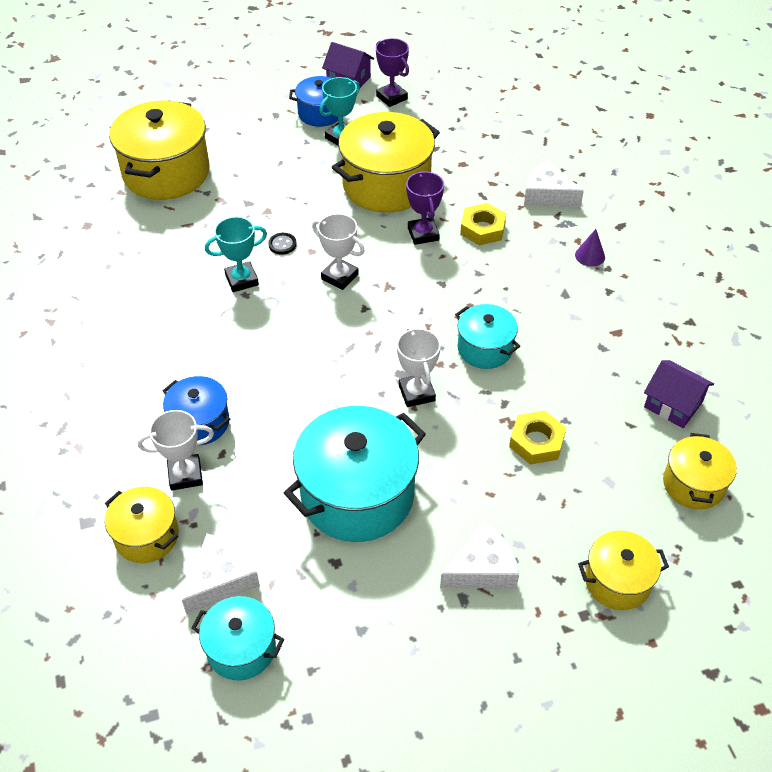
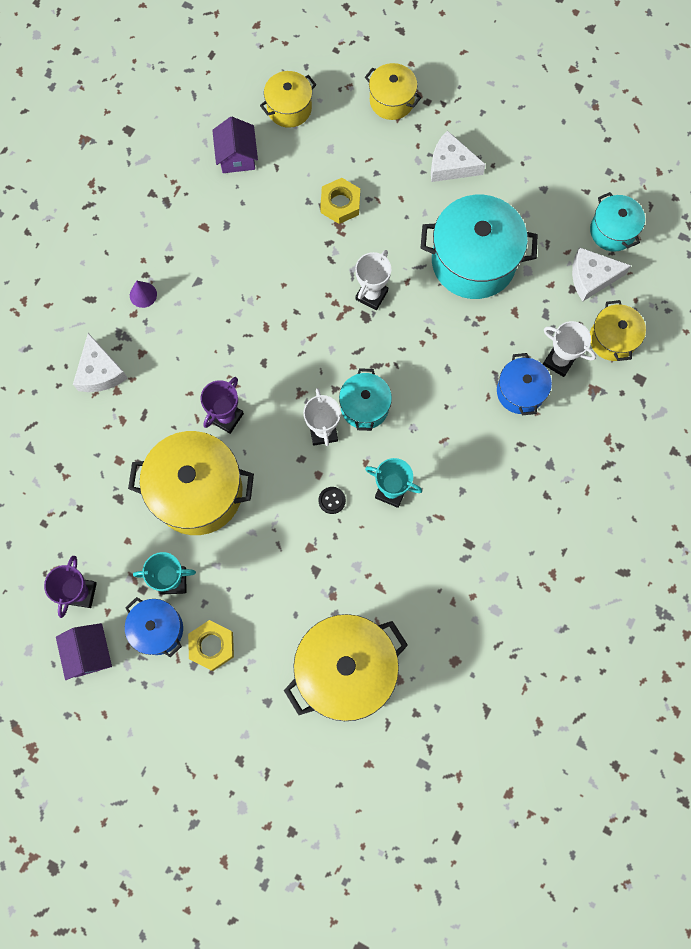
camera: 135 degrees left, 25 degrees up
(482, 229) = (182, 383): yellow nut -> yellow nut (212, 646)
(485, 348) = (296, 288): turquoise pot -> turquoise pot (364, 407)

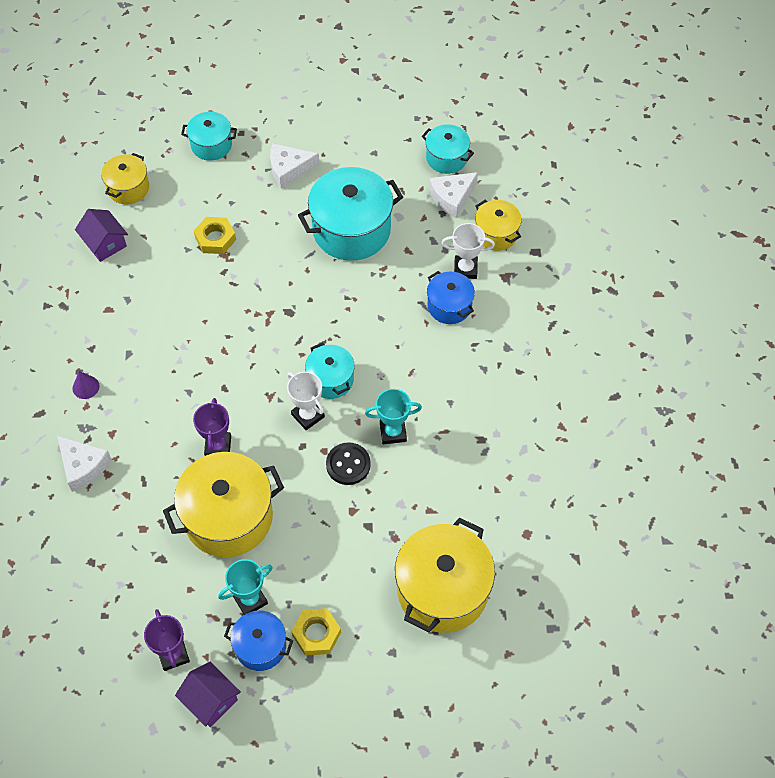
camera: 30 degrees left, 15 degrees down
(332, 500) = (348, 464): black button -> black button, size x1.70
(371, 295) = (284, 293): white trophy -> none
(391, 101) = (211, 145): yellow pot -> turquoise pot

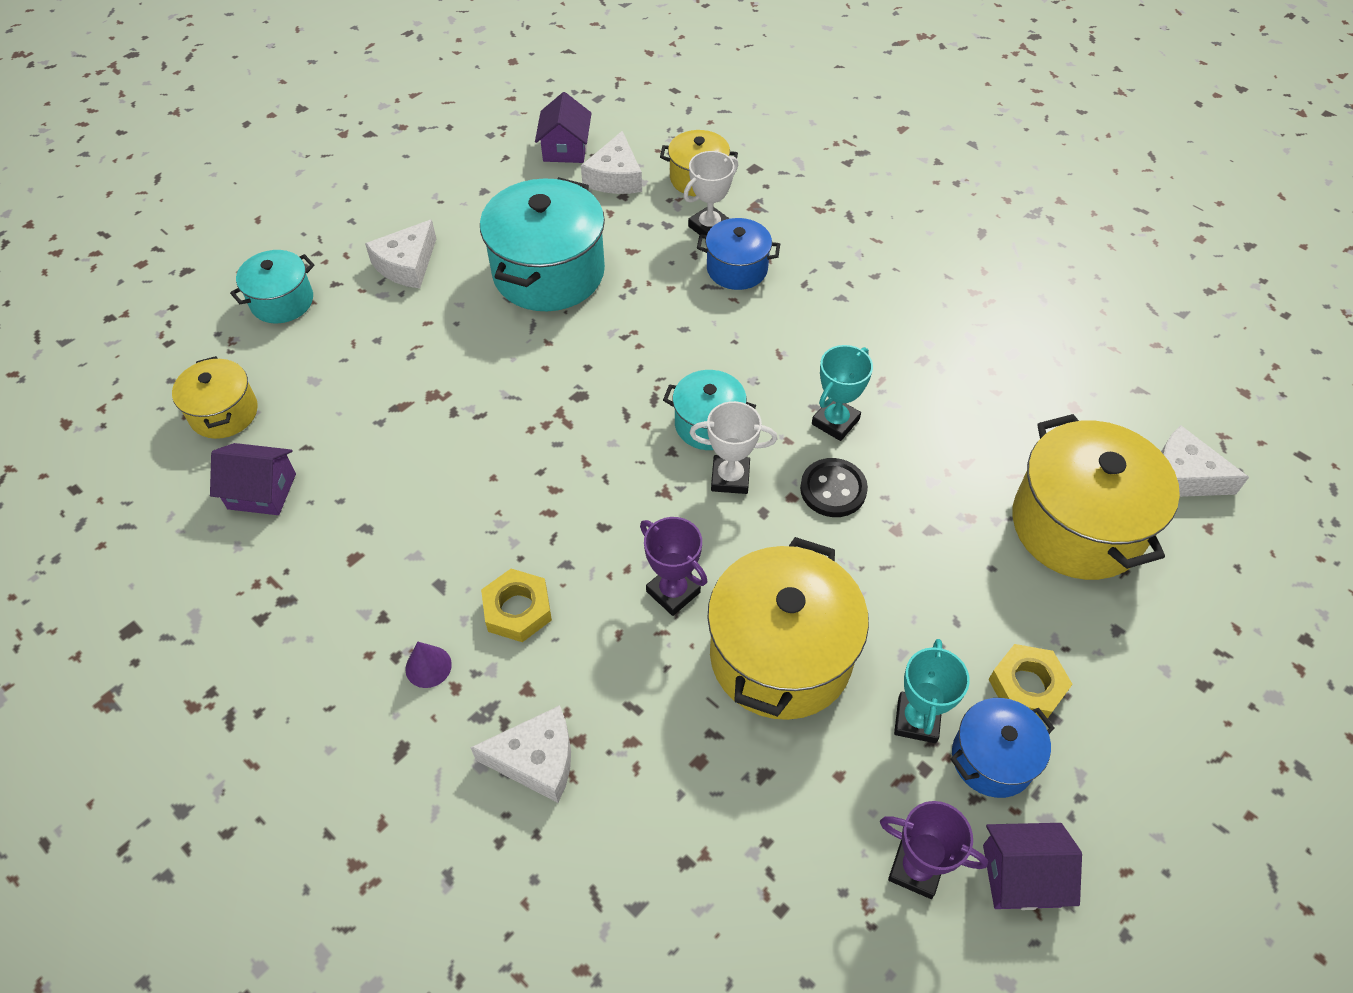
camera: 45 degrees left, 5 degrees down
(215, 238) = (402, 387): yellow nut -> yellow nut (517, 609)
(446, 158) = (565, 148): turquoise pot -> purple house
(532, 619) = (1182, 476): none -> white cheese

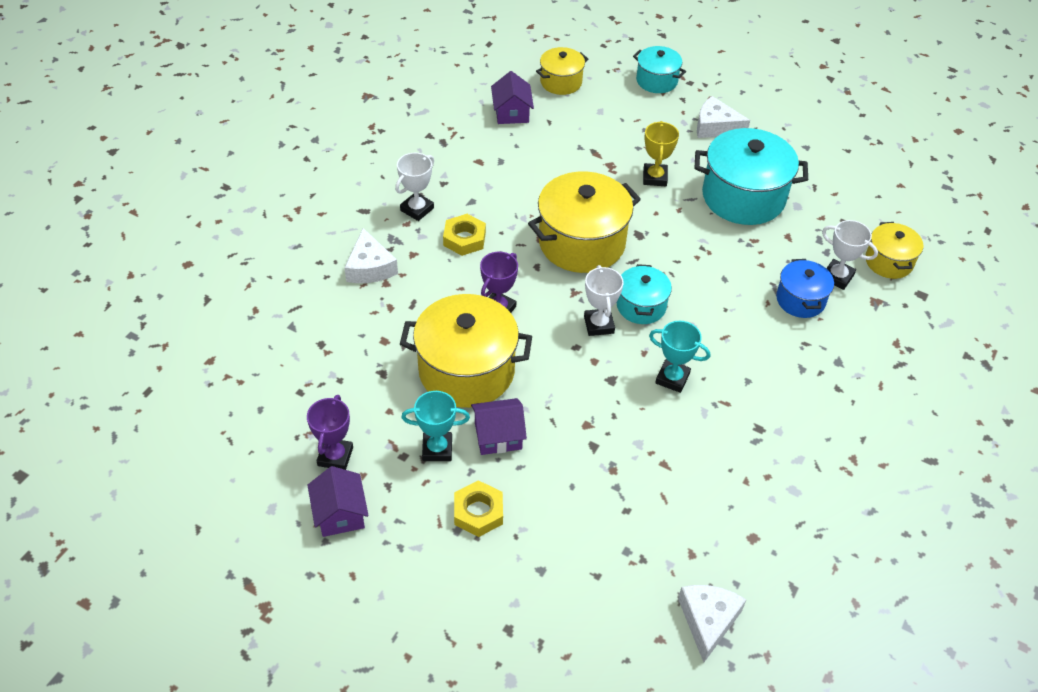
camera: 75 degrees right, 5 degrees down
(428, 666) = (417, 209): purple cone -> white trophy
(478, 352) = (654, 177): none -> yellow trophy
(565, 148) = (876, 180): purple house -> purple house (498, 436)
(615, 177) = (861, 213): white cheese -> none
(833, 489) = (609, 384): black button -> none
(992, 758) = (418, 494): blue pot -> none
(1077, 525) = (630, 542): yellow pot -> yellow pot (582, 242)

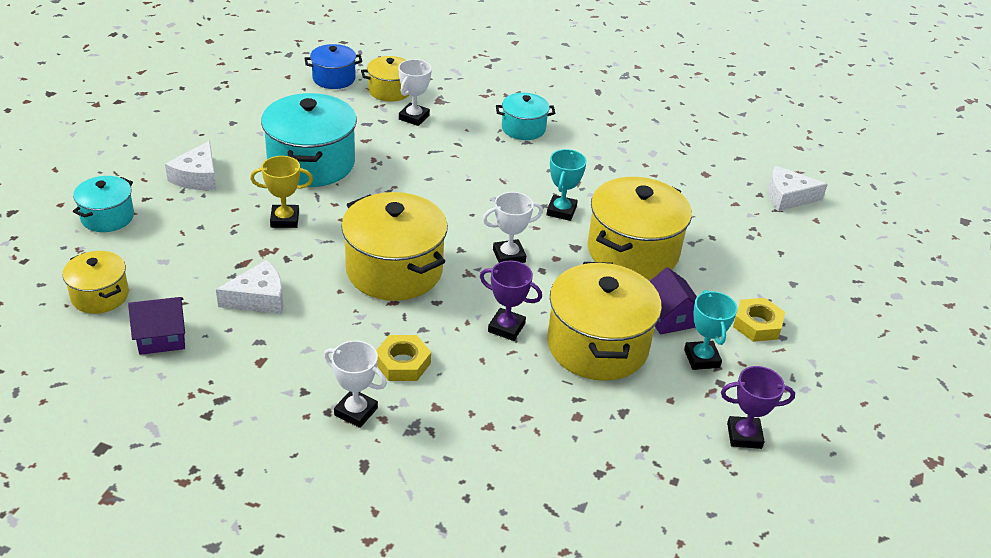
camera: 100 degrees left, 10 degrees down
(340, 514) = (806, 421): purple house -> none
(370, 267) = (466, 444): white cheese -> white cheese (259, 298)
(602, 428) = (633, 251): none -> yellow pot
(641, 306) = (477, 229): turquoise pot -> turquoise pot (523, 128)
(800, 300) = (447, 138): blue pot -> blue pot (334, 78)

